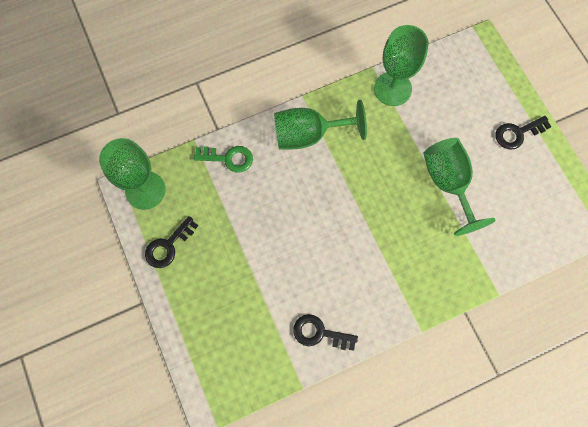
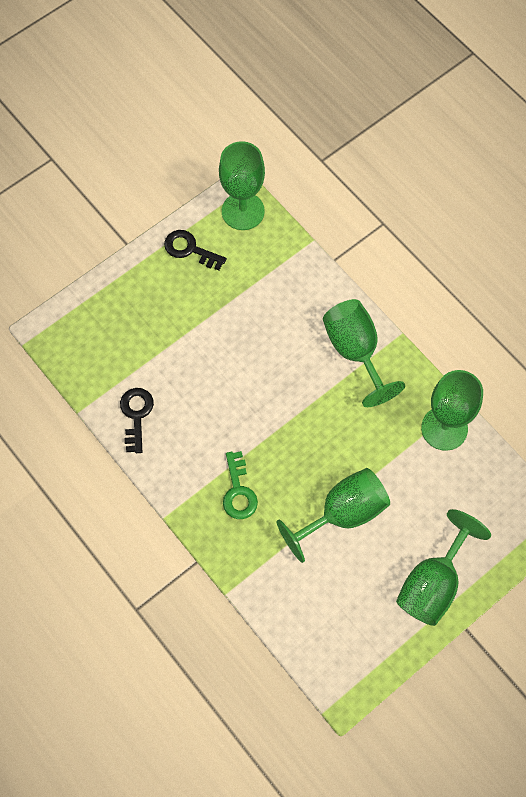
camera: 75 degrees right, 5 degrees down
(228, 158) = (302, 279): green key -> green key (238, 491)
(517, 133) = (433, 583): black key -> green goblet

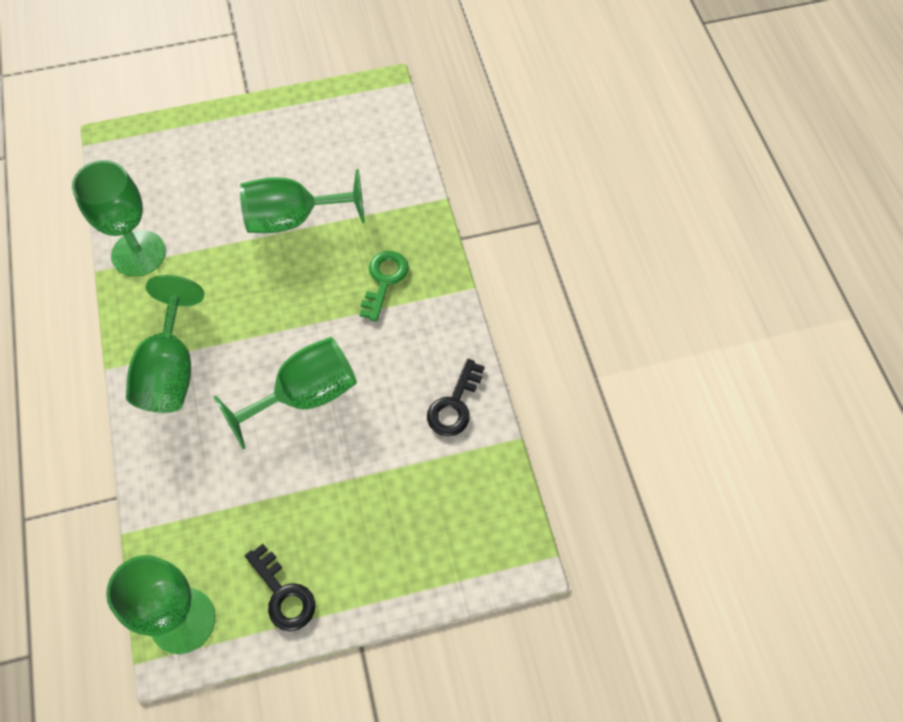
camera: 155 degrees left, 5 degrees down
(433, 583) = (250, 132): green goblet -> green goblet (304, 396)

